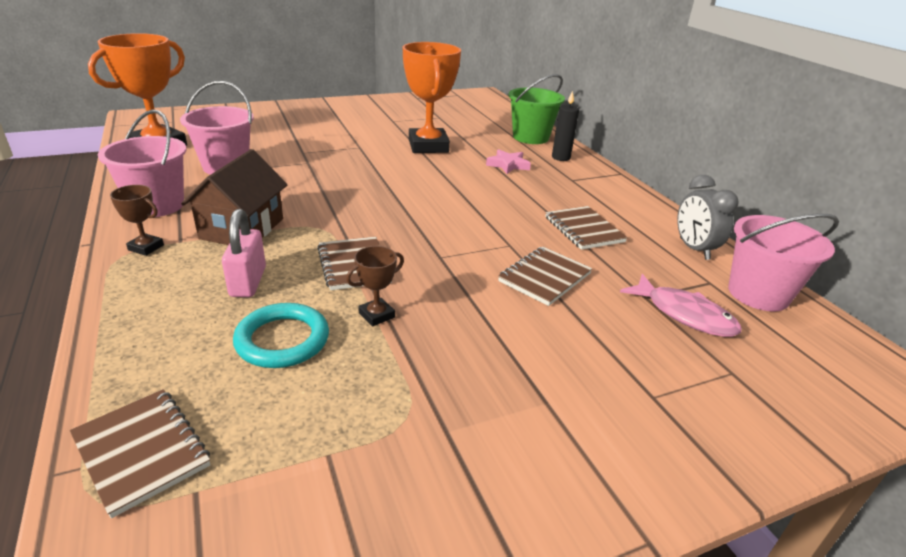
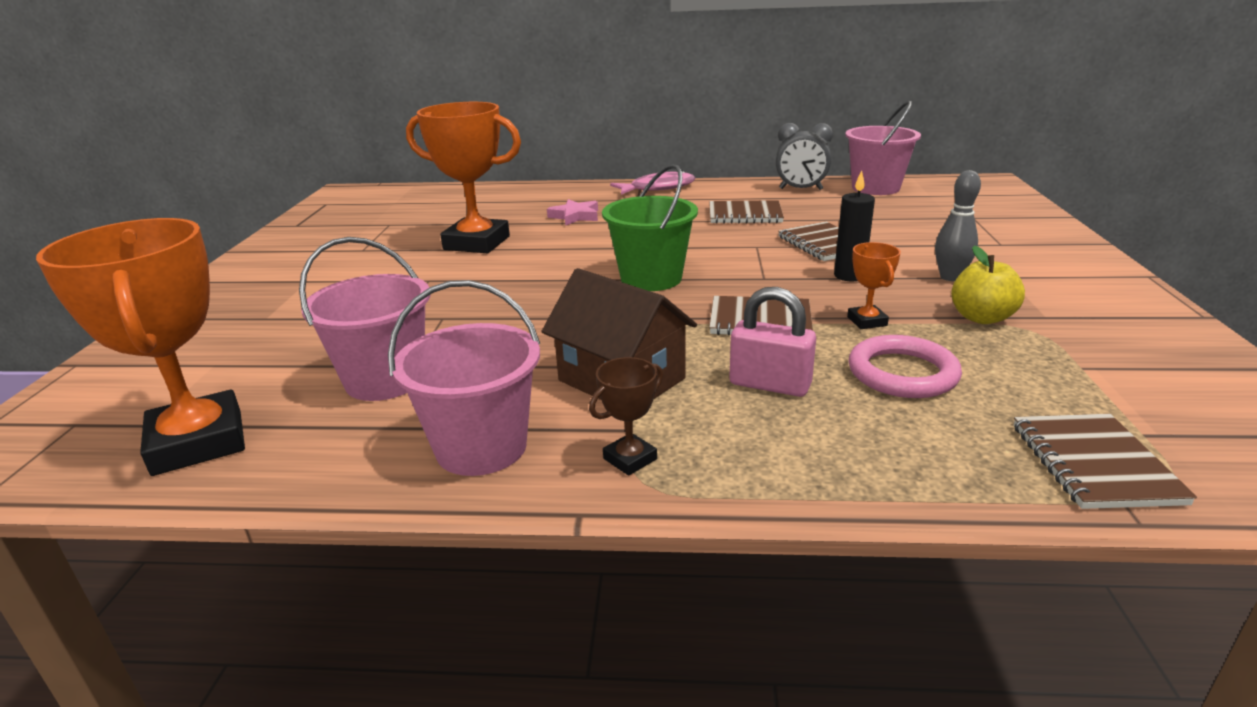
camera: 60 degrees left, 5 degrees down
(141, 451) = (1094, 463): brown notebook -> brown notebook turned 75 degrees counterclockwise
(282, 340) = (902, 373): turquoise ring -> pink ring
(376, 315) = (866, 321): brown trophy -> orange trophy
(418, 383) = (981, 318): none -> yellow apple
(514, 359) = (950, 277): none -> grey bowling pin
(530, 137) = (514, 195): green bucket -> green bucket (651, 278)
(560, 157) = (581, 193): black candle -> black candle (849, 276)
(684, 314) = (897, 213): pink fish -> pink fish (658, 188)

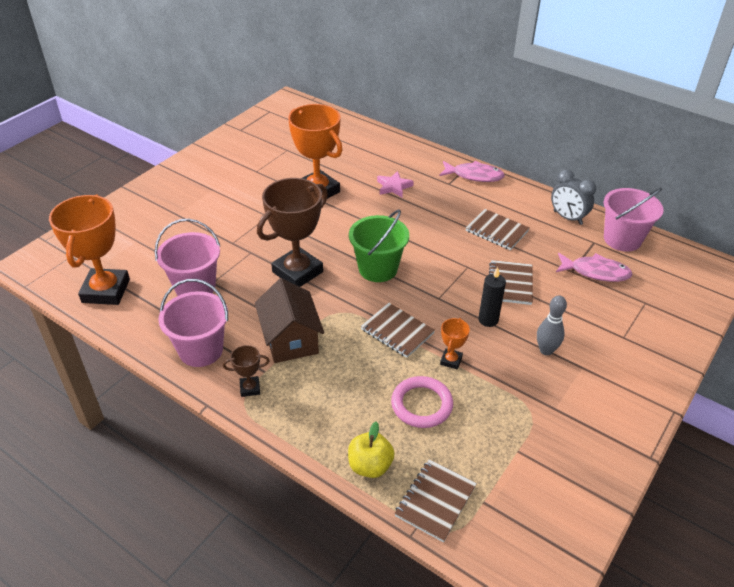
camera: 30 degrees right, 15 degrees up
(541, 314) = (297, 272): none -> brown trophy
(770, 384) = (351, 378): pink padlock -> none
(891, 212) = (595, 272): none -> pink fish
(981, 318) = (516, 390): yellow apple -> yellow apple (370, 466)

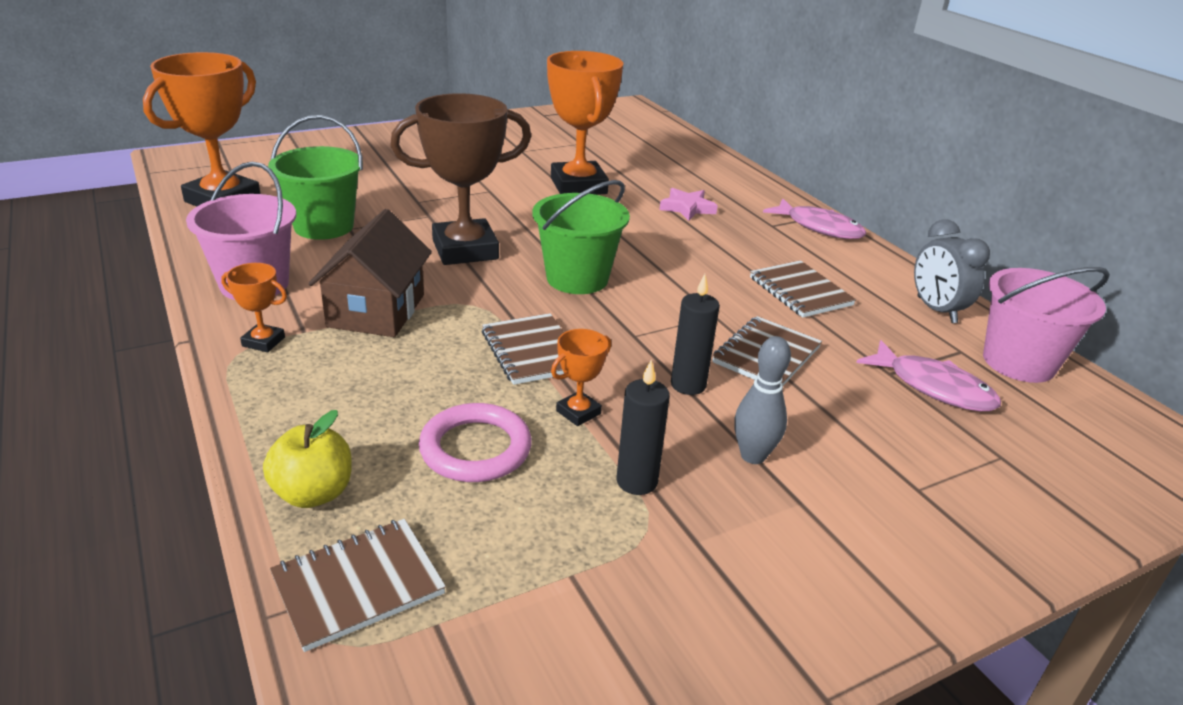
camera: 25 degrees right, 10 degrees down
(195, 287) = (324, 226): pink bucket -> green bucket
(250, 388) = (263, 342): brown trophy -> orange trophy
(507, 389) = (636, 481): none -> black candle

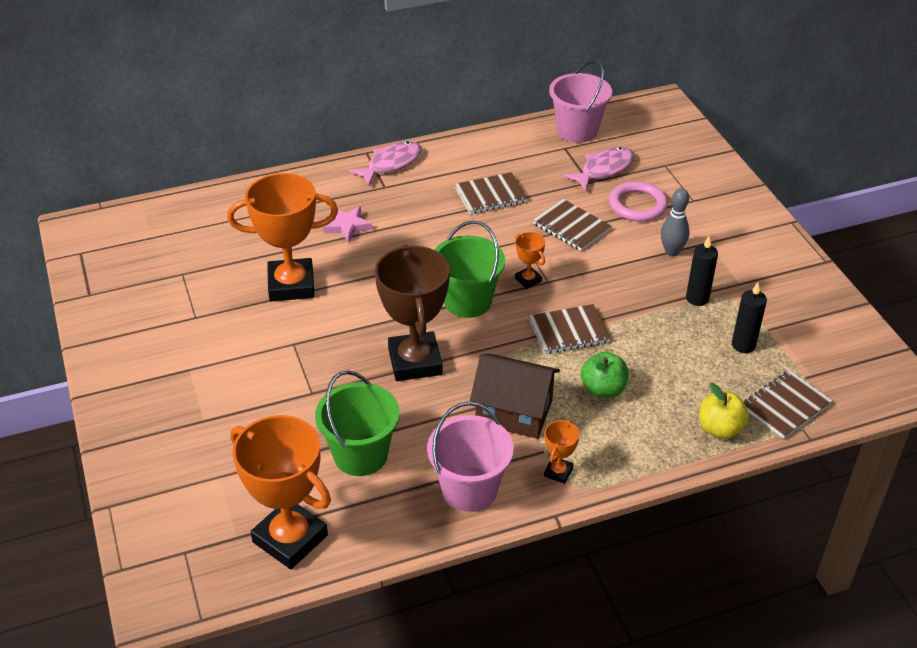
camera: 80 degrees left, 10 degrees up
(358, 585) = (786, 406): brown notebook -> brown notebook turned 75 degrees clockwise
(413, 378) = (603, 389): none -> green apple
(475, 448) = (674, 361): pink ring -> pink ring (637, 205)
(578, 412) = (636, 315): orange trophy -> orange trophy (528, 280)
(688, 385) = (605, 265): black candle -> black candle (743, 345)
(936, 310) = (516, 143): grey clock -> none

